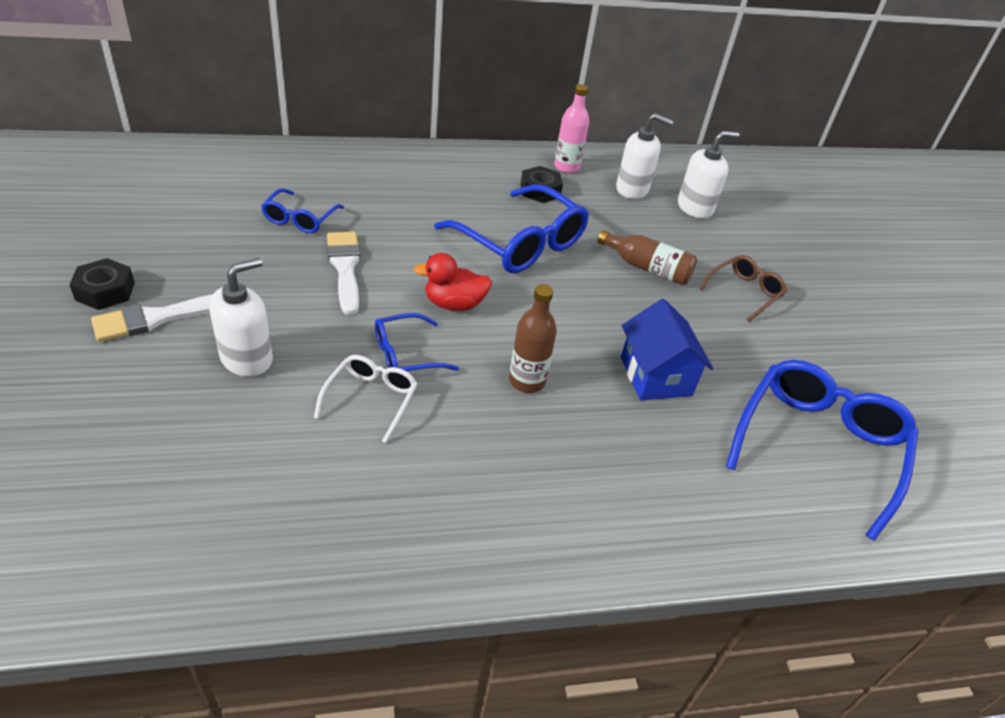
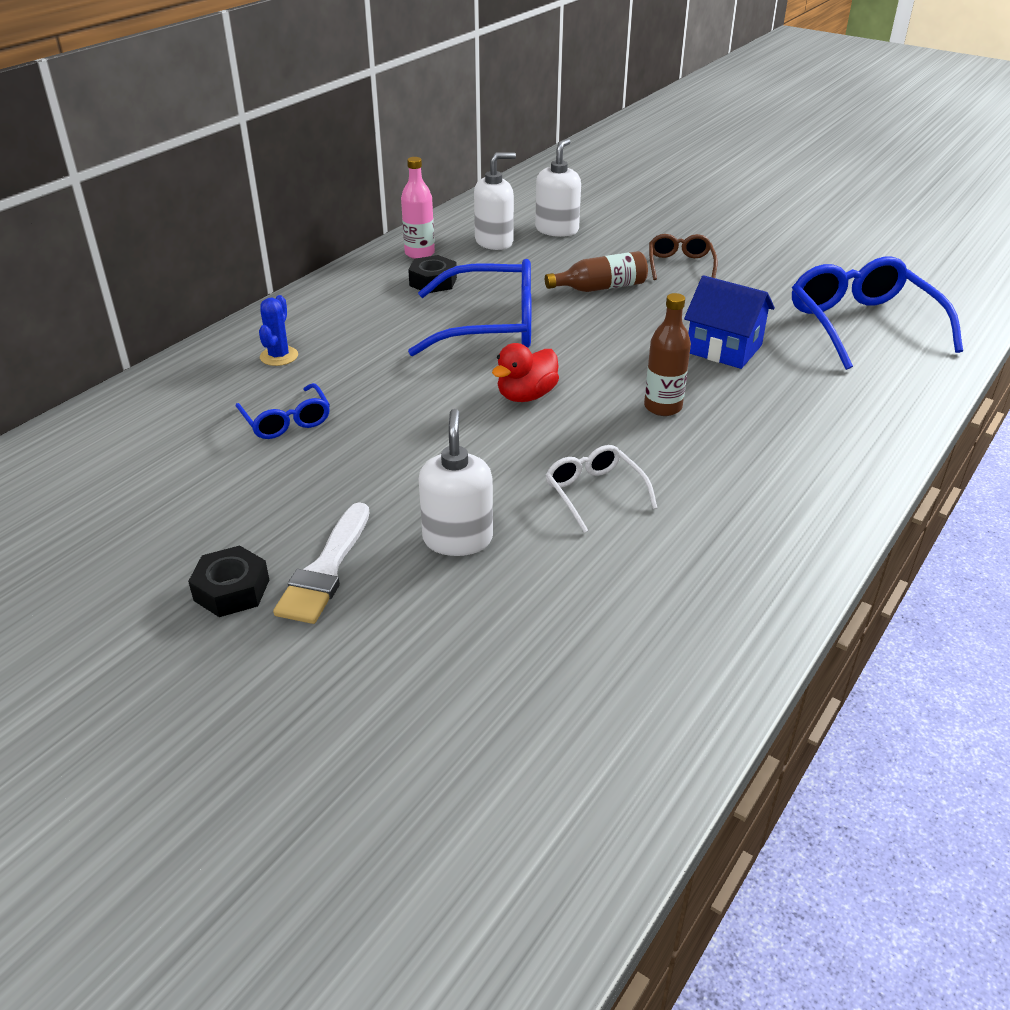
camera: 40 degrees left, 5 degrees down
(345, 268) = (399, 428): white brush -> none
(367, 178) = (279, 356): none -> blue cactus
(406, 355) = (560, 450): blue glasses -> none

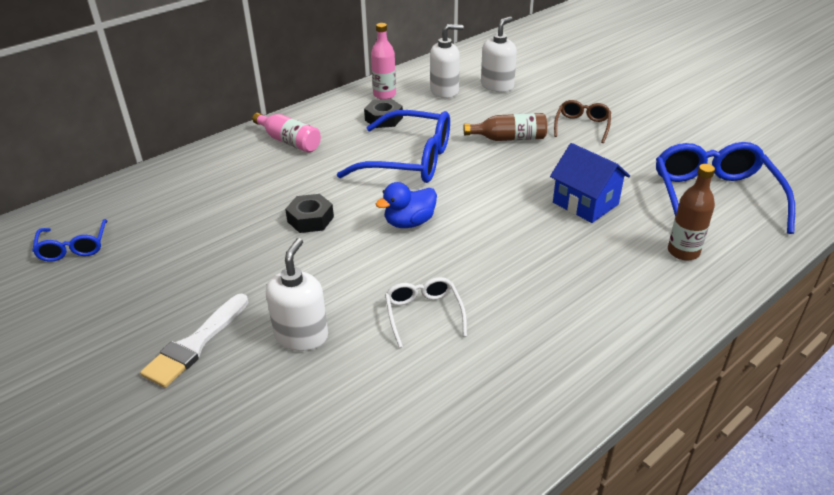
camera: 15 degrees right, 0 degrees up
(232, 590) = (123, 349): black nut -> black nut (310, 219)
(279, 356) = (245, 166): blue cactus -> none
(286, 421) = (226, 218): blue glasses -> blue glasses (73, 247)
(322, 321) = (289, 141): none -> pink bottle
(526, 396) = (409, 222): red duck -> blue duck
(663, 407) = (512, 247): brown bottle -> brown bottle (683, 252)

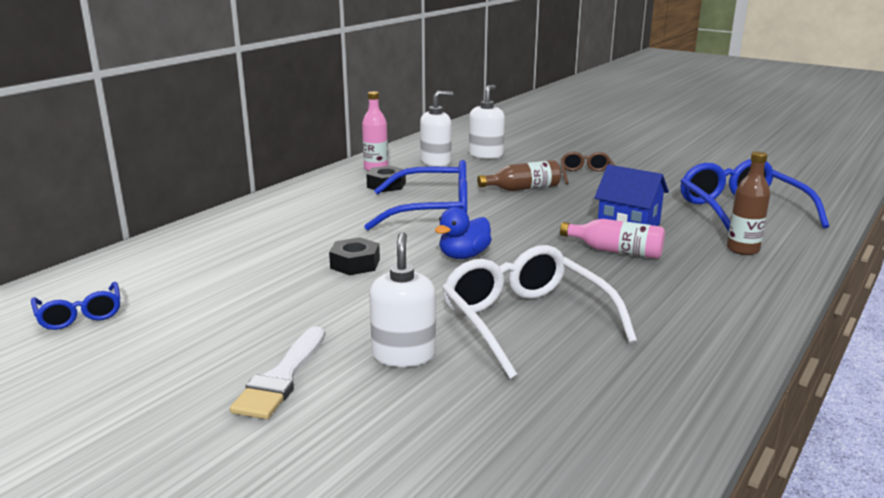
camera: 15 degrees left, 15 degrees down
(289, 141) = (294, 209): pink bottle -> pink bottle (616, 251)
(423, 314) = (526, 322): white glasses -> white glasses, size x1.90

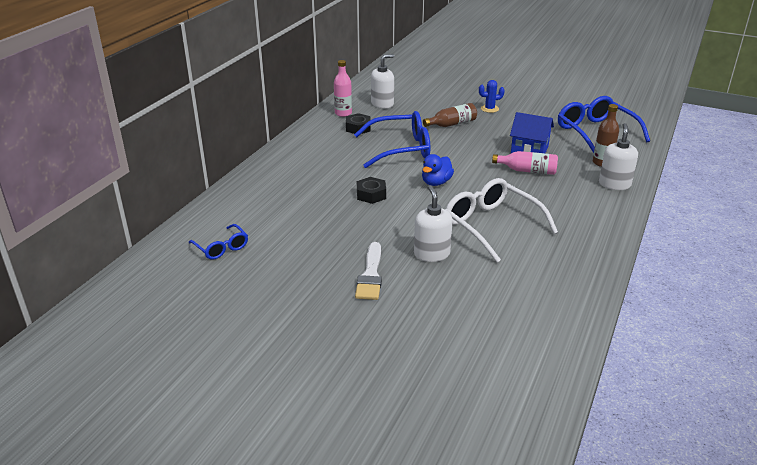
camera: 10 degrees left, 10 degrees up
(486, 155) = (414, 95): white soap dispenser -> white soap dispenser (614, 184)
(586, 175) = (489, 109): brown glasses -> blue cactus

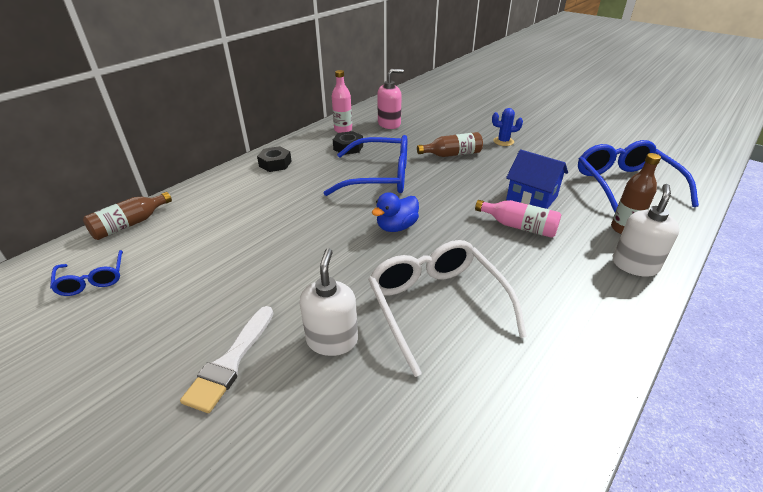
camera: 15 degrees right, 5 degrees up
(214, 209) = (130, 224): none -> brown bottle
(371, 195) = (311, 232): black nut -> black nut (275, 164)
(382, 104) = (389, 124): white soap dispenser -> pink soap dispenser

